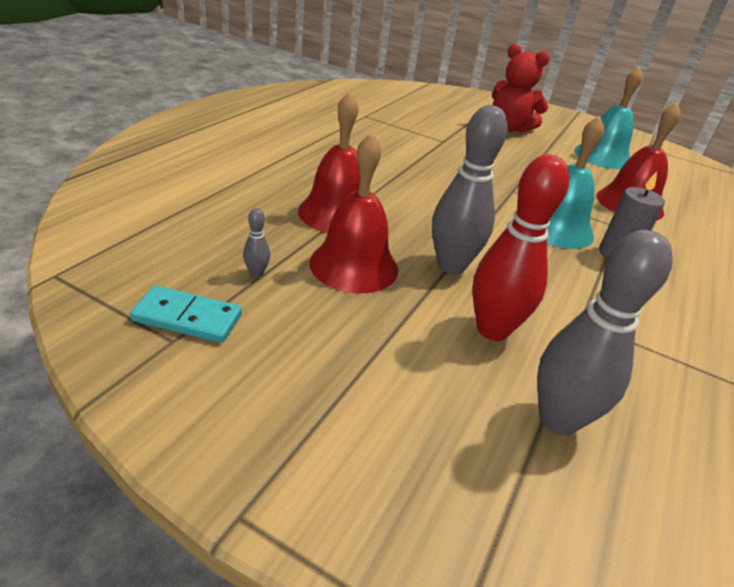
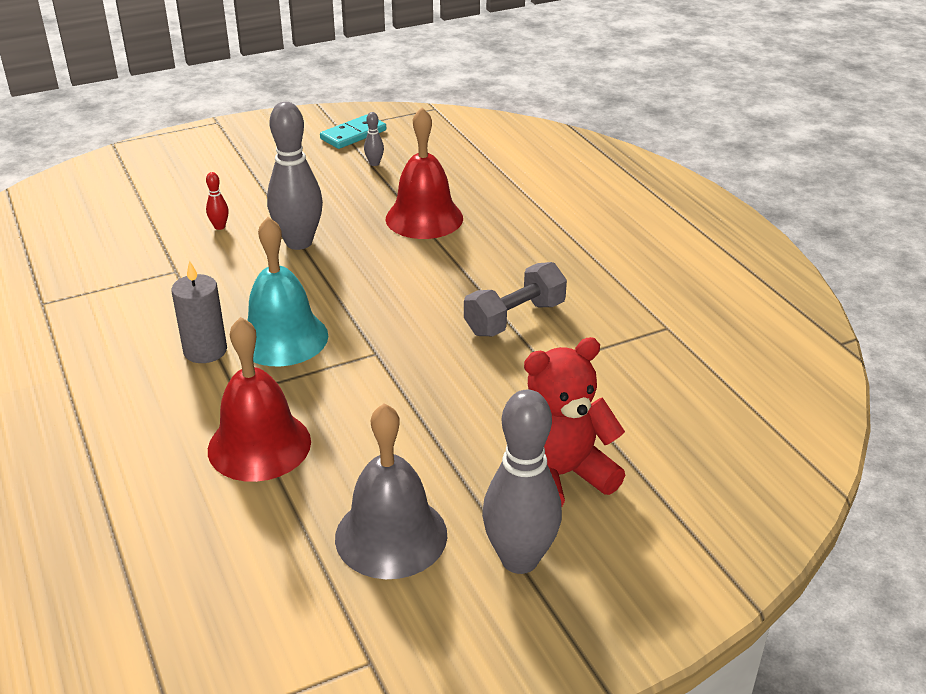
camera: 130 degrees right, 0 degrees up
(354, 265) = (345, 200): red bell -> none
(416, 155) = (514, 318): none -> grey dumbbell
(492, 329) = (219, 227): red bowling pin -> red bowling pin, size x0.41
(558, 420) = (137, 213): grey bowling pin -> grey bowling pin (519, 559)
(602, 156) = (391, 535): turquoise bell -> grey bell

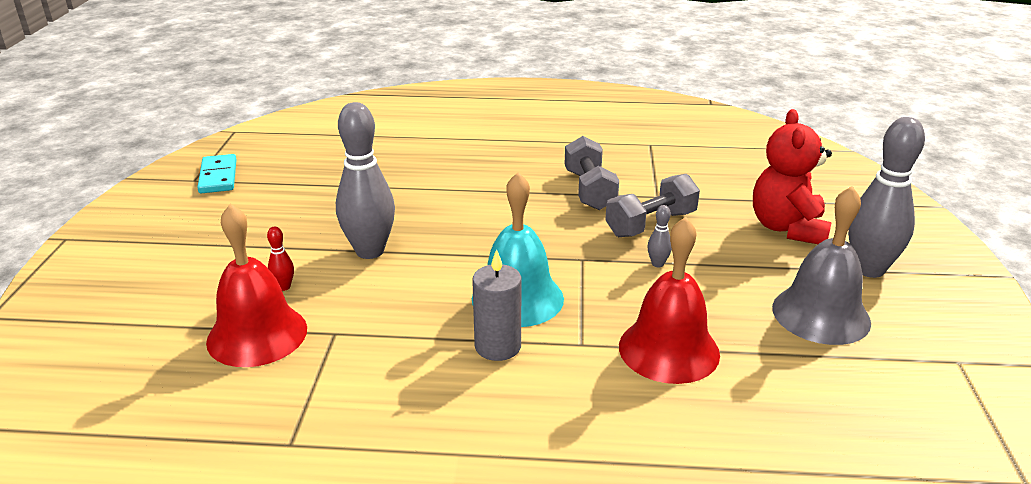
camera: 60 degrees left, 5 degrees down
(374, 163) = (285, 181): grey bowling pin -> grey bowling pin (657, 264)
(424, 218) = (406, 184): red bell -> red bell (257, 335)
(480, 376) = (651, 224): none -> grey dumbbell

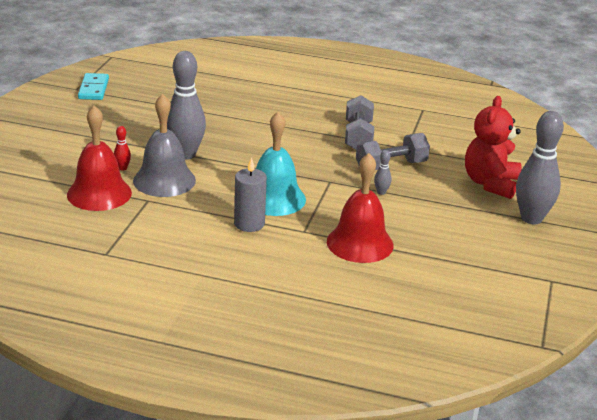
camera: 10 degrees right, 0 degrees up
(821, 314) = (476, 240): grey bell -> grey bell (164, 180)

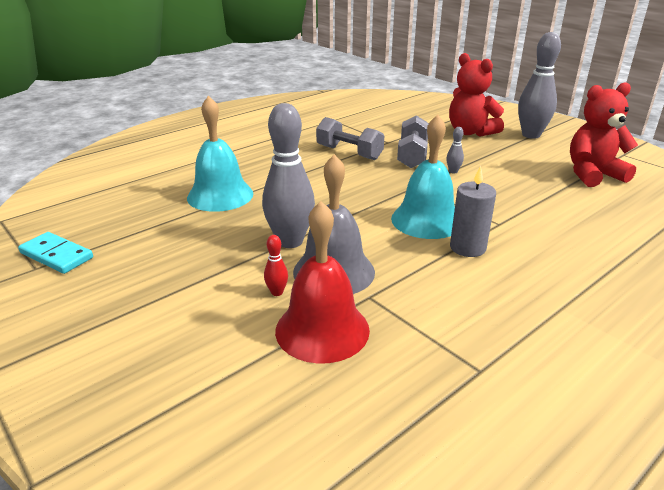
camera: 55 degrees left, 0 degrees up
(220, 109) = (220, 195): none -> turquoise bell
(360, 243) = (535, 205): red bell -> none
(468, 266) = (593, 174): none -> red teddy bear

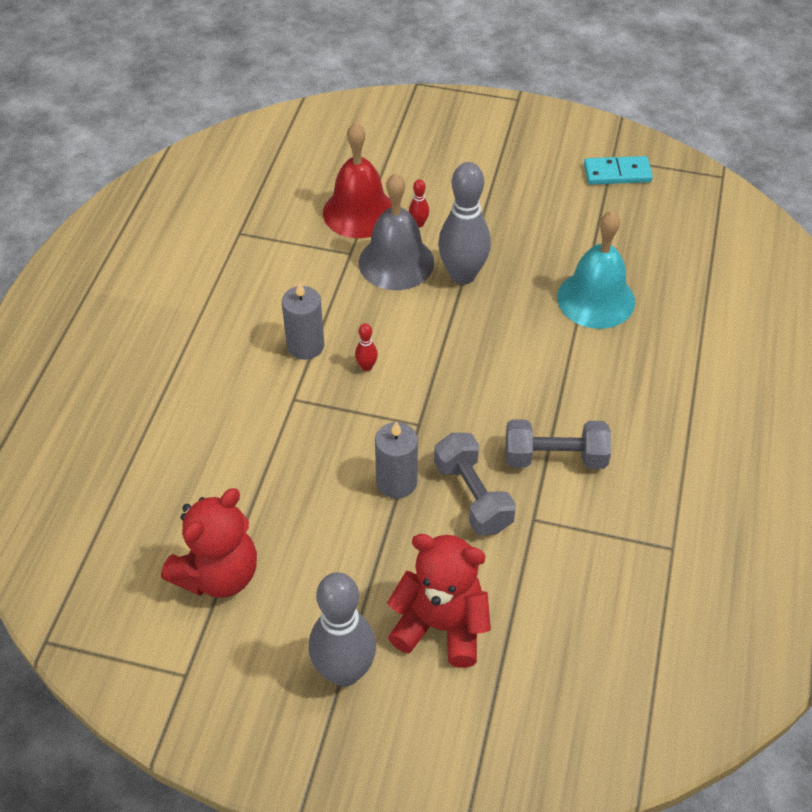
camera: 145 degrees right, 20 degrees up
(426, 220) = (366, 367): turquoise bell -> red bowling pin
(453, 171) = (396, 482): grey bowling pin -> grey candle

